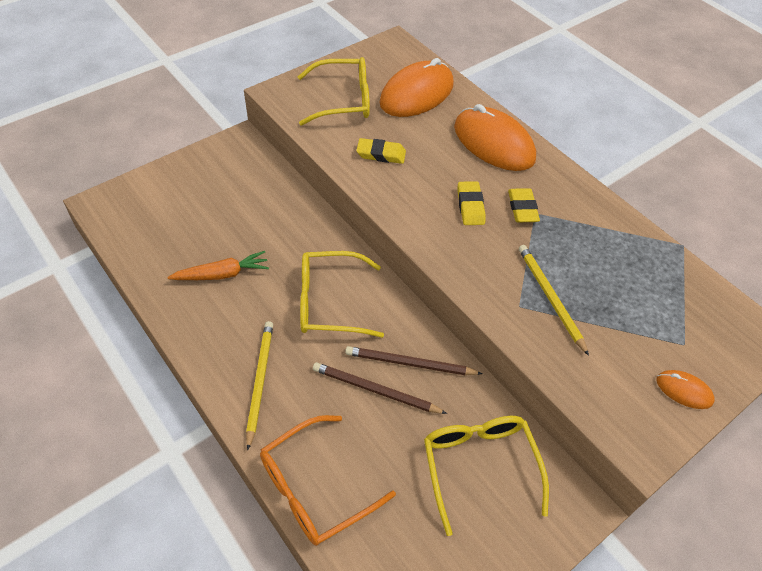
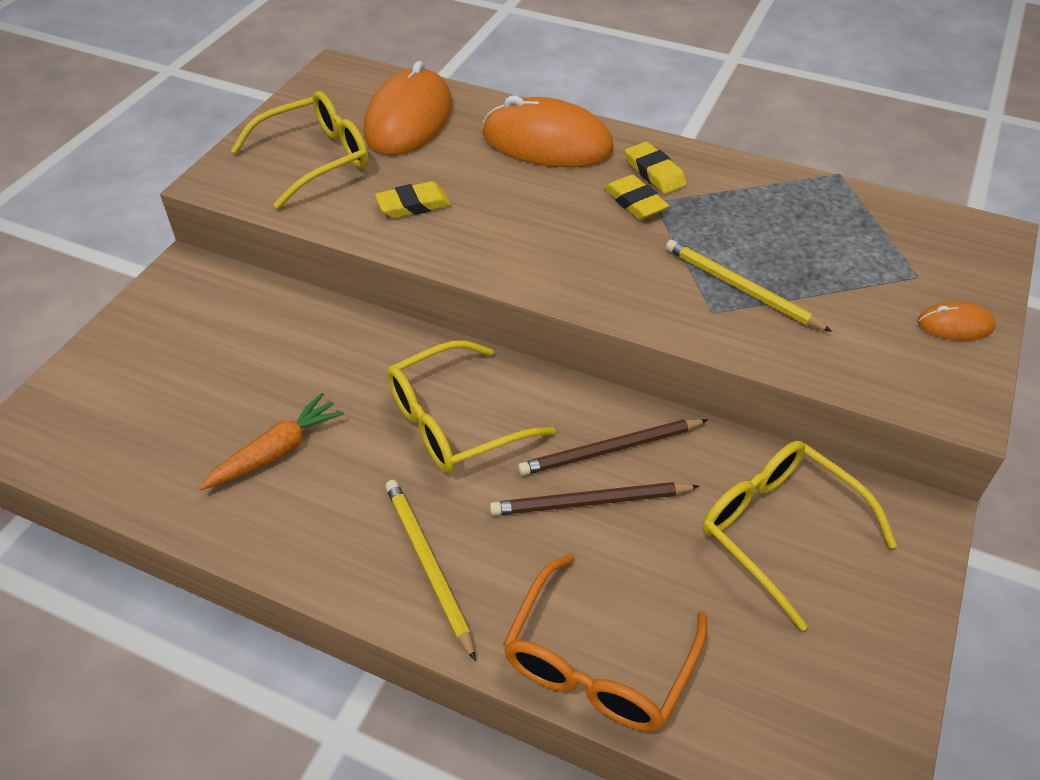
camera: 25 degrees left, 5 degrees down
(470, 206) = (571, 223): yellow eraser -> yellow eraser (654, 172)

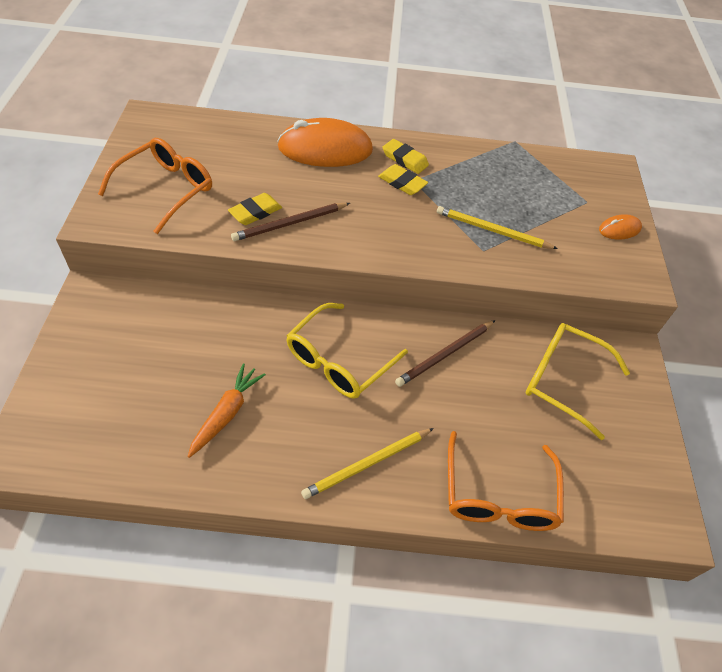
camera: 25 degrees left, 5 degrees up
(315, 159) = (166, 189): yellow glasses -> orange glasses
(409, 119) = (220, 147): orange mouse -> none
(428, 565) = (367, 464): yellow pencil -> yellow pencil turned 75 degrees counterclockwise
(590, 502) = (448, 393): brown pencil -> brown pencil (290, 224)

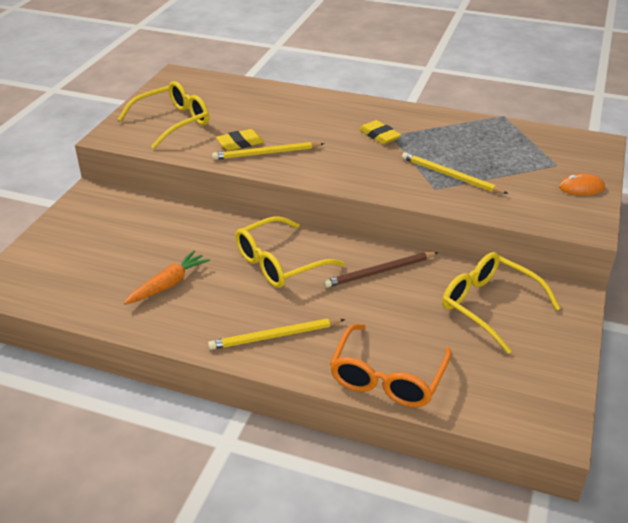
camera: 20 degrees right, 15 degrees down
(166, 189) = (173, 122): orange glasses -> yellow glasses
(290, 224) = (266, 153): brown pencil -> yellow pencil
(325, 149) = (319, 107): orange mouse -> none
(405, 159) = (389, 120): yellow eraser -> none

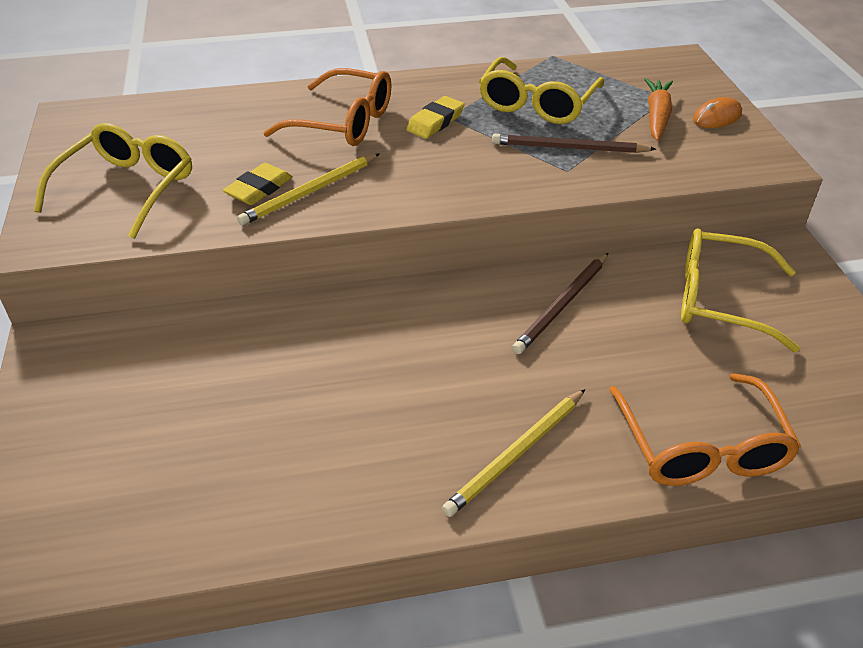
camera: 30 degrees left, 5 degrees up
(168, 284) = (300, 442): orange carrot -> orange carrot (656, 117)
(279, 263) = (428, 344): yellow glasses -> yellow glasses (537, 104)
(322, 120) = (343, 122): none -> orange glasses
(379, 135) = (435, 122): yellow eraser -> yellow eraser turned 75 degrees counterclockwise
(450, 176) = (568, 148): yellow pencil -> brown pencil

